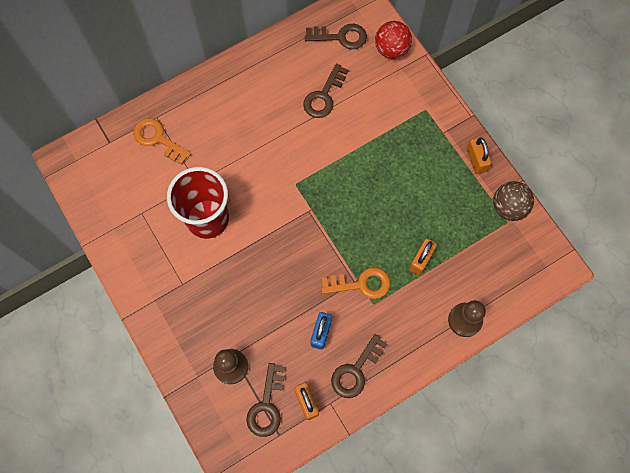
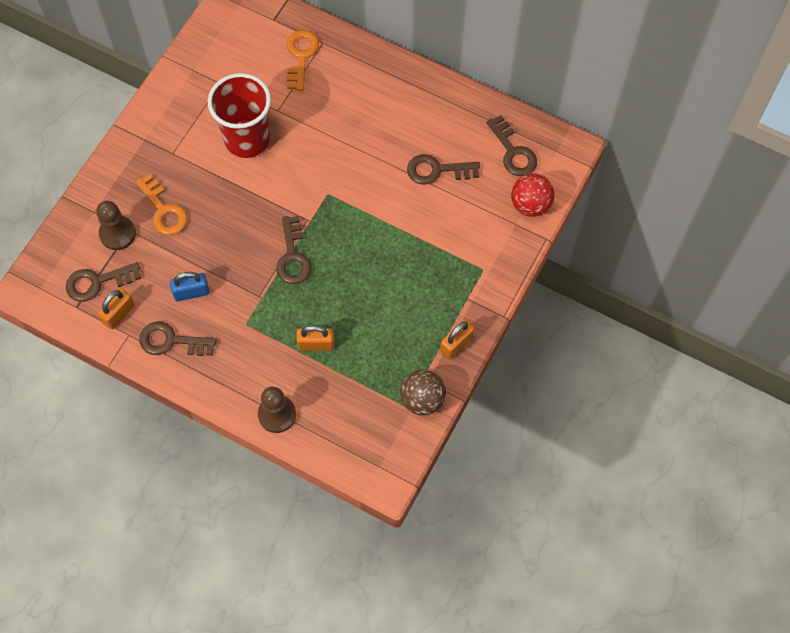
camera: 60 degrees right, 5 degrees down
(334, 238) = (293, 256): none -> brown key
(360, 284) = (259, 302): orange key -> orange key (163, 210)

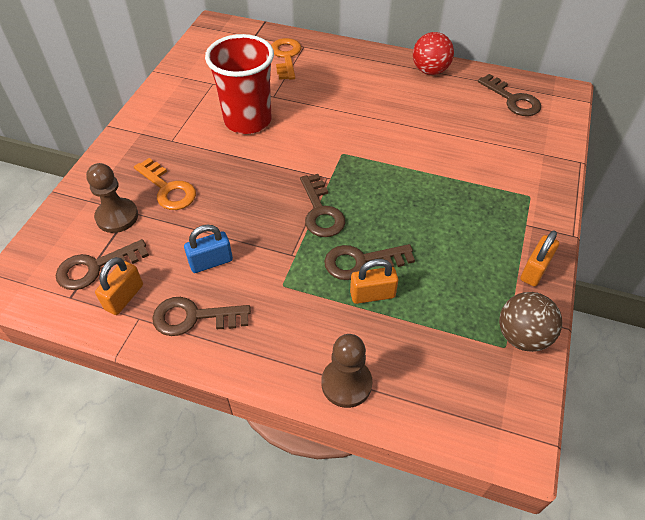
camera: 10 degrees left, 15 degrees down
(437, 170) = (446, 122): brown key -> brown key (362, 262)
(530, 205) = (550, 137): red ball -> red ball (430, 71)

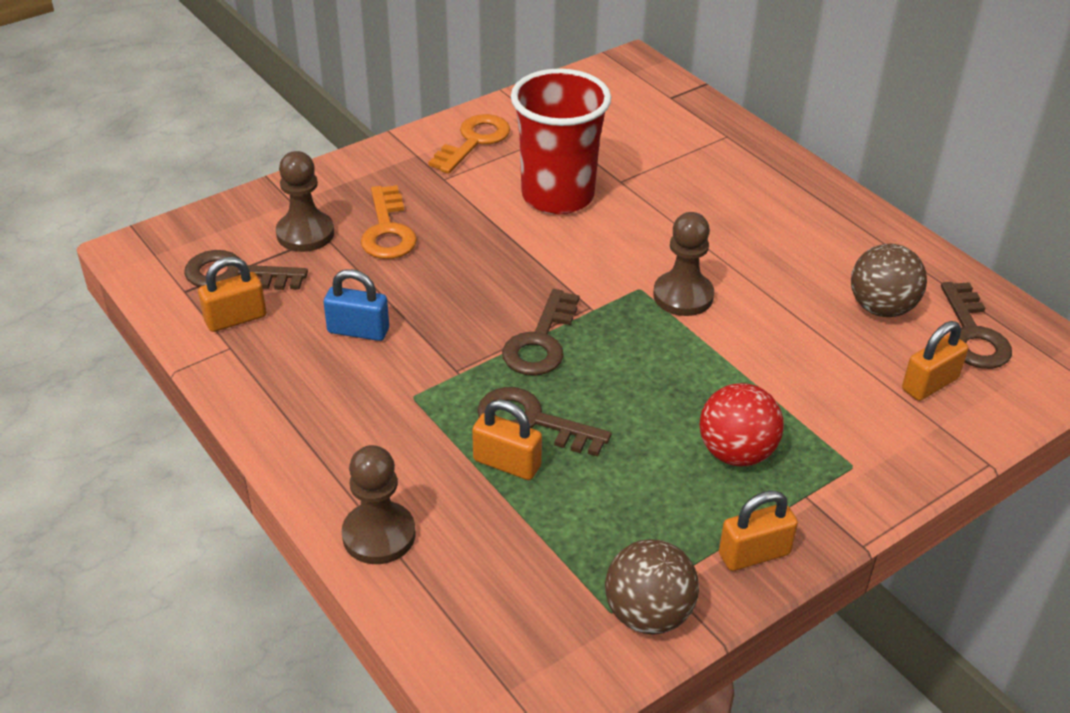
camera: 35 degrees right, 10 degrees down
(194, 317) = (285, 377): brown key -> none
(286, 57) = (687, 139): orange key -> orange key (474, 141)
(367, 146) = (683, 296): none -> brown pawn
(430, 71) = (881, 241): red ball -> red ball (736, 453)
(463, 106) = (881, 308): none -> brown ball
(520, 135) = (929, 384): none -> orange padlock

